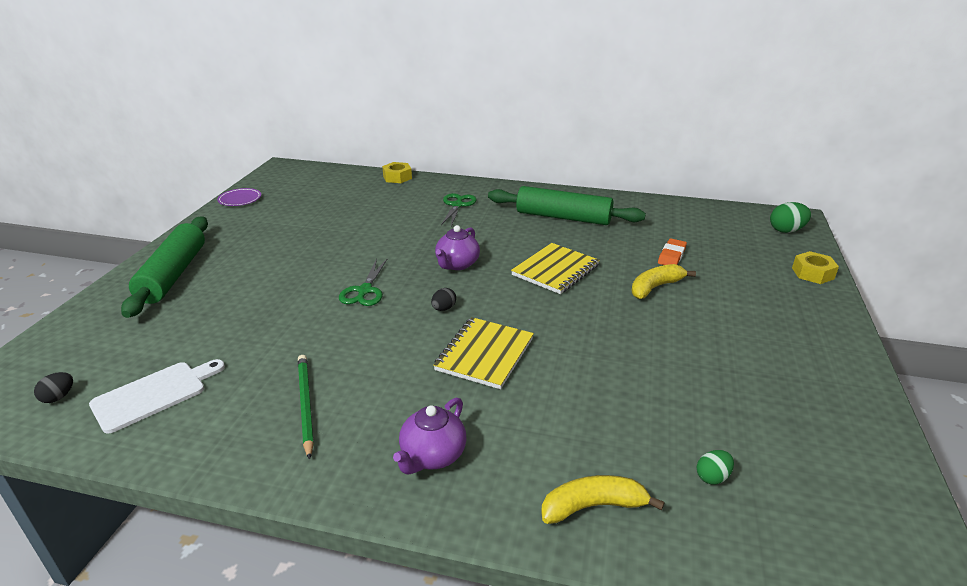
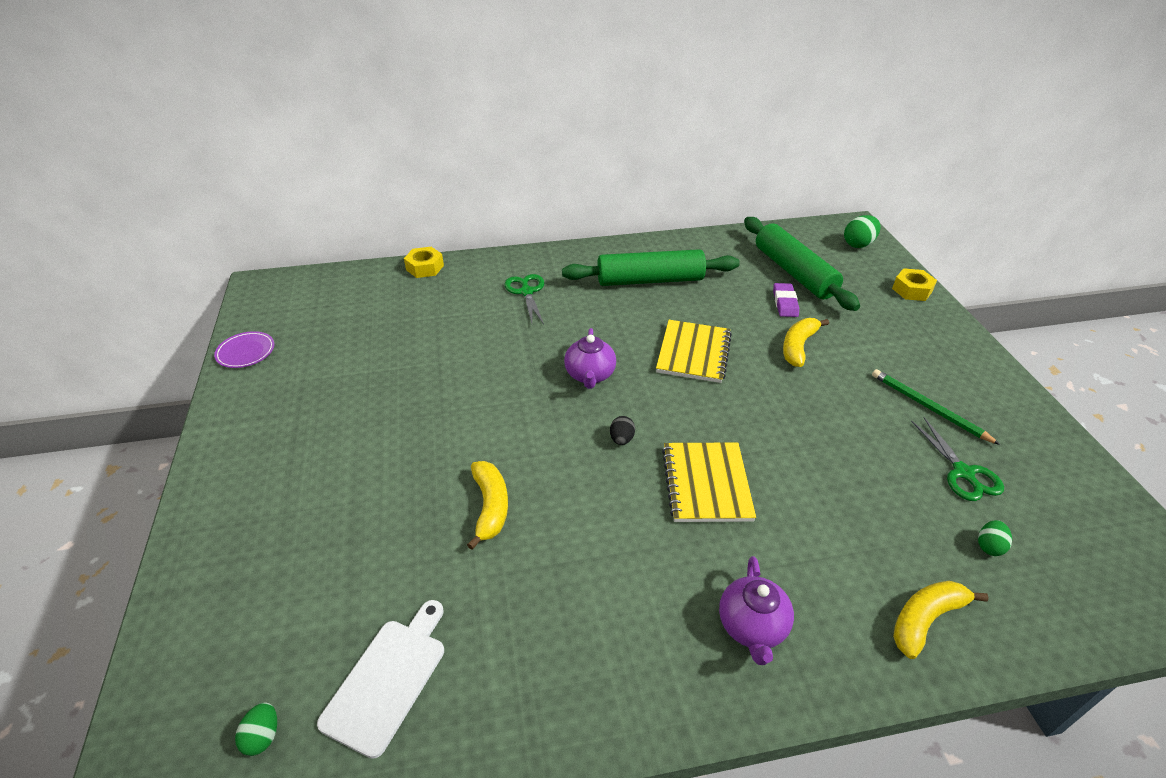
camera: 25 degrees left, 10 degrees up
(58, 397) = (263, 736): black egg -> green egg
(173, 274) = (255, 496): green rolling pin -> green rolling pin (793, 272)
(305, 405) = (577, 619): green pencil -> green pencil (929, 408)
(310, 321) = (490, 507): none -> yellow banana
(365, 290) = (518, 443): green scissors -> green scissors (963, 473)
(671, 256) = (785, 303): orange eraser -> purple eraser

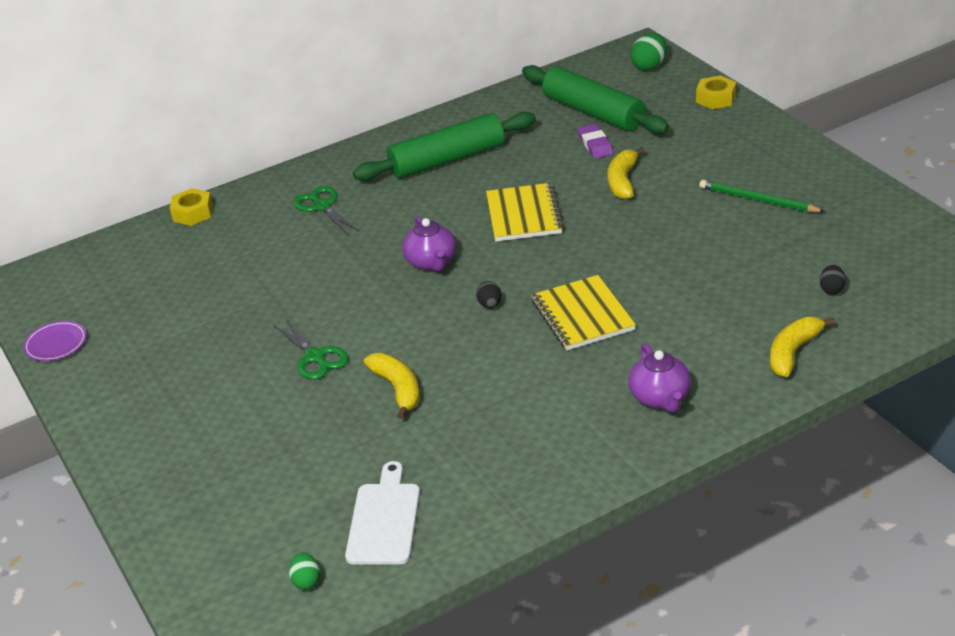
camera: 15 degrees left, 5 degrees down
(963, 473) = (799, 243): green scissors -> green scissors (315, 357)
(989, 546) = (831, 289): green egg -> black egg

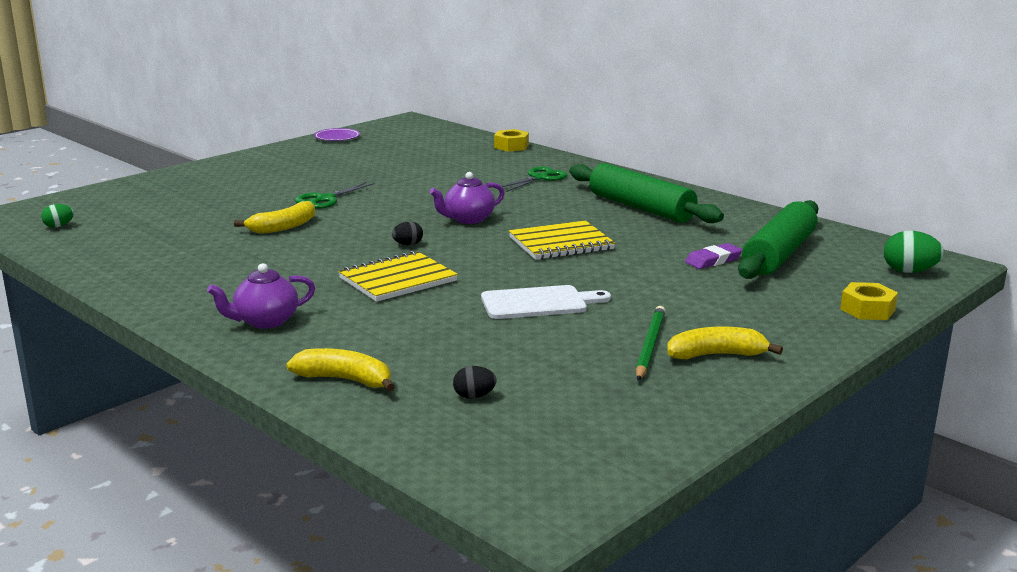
camera: 70 degrees right, 15 degrees down
(384, 520) = (119, 240): white cutting board -> white cutting board (538, 303)
(623, 181) = (647, 277): yellow banana -> yellow banana (716, 355)

